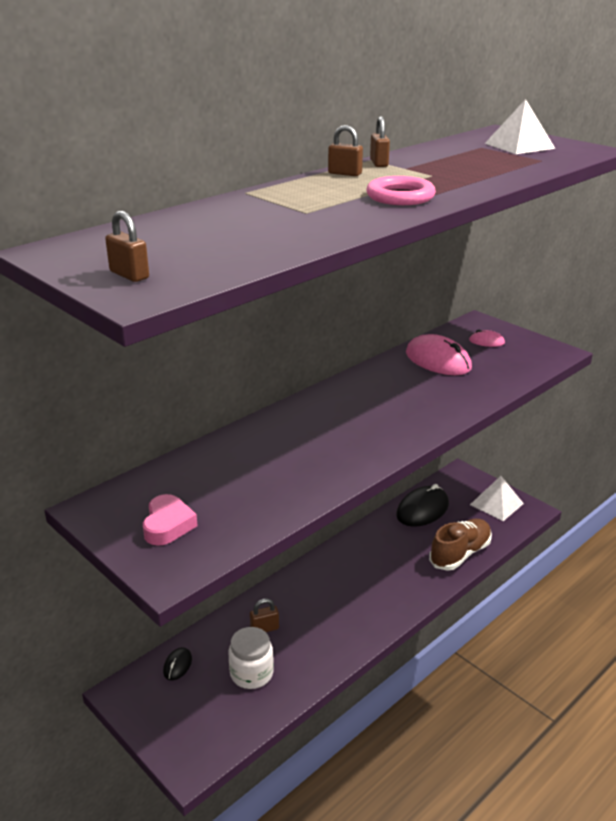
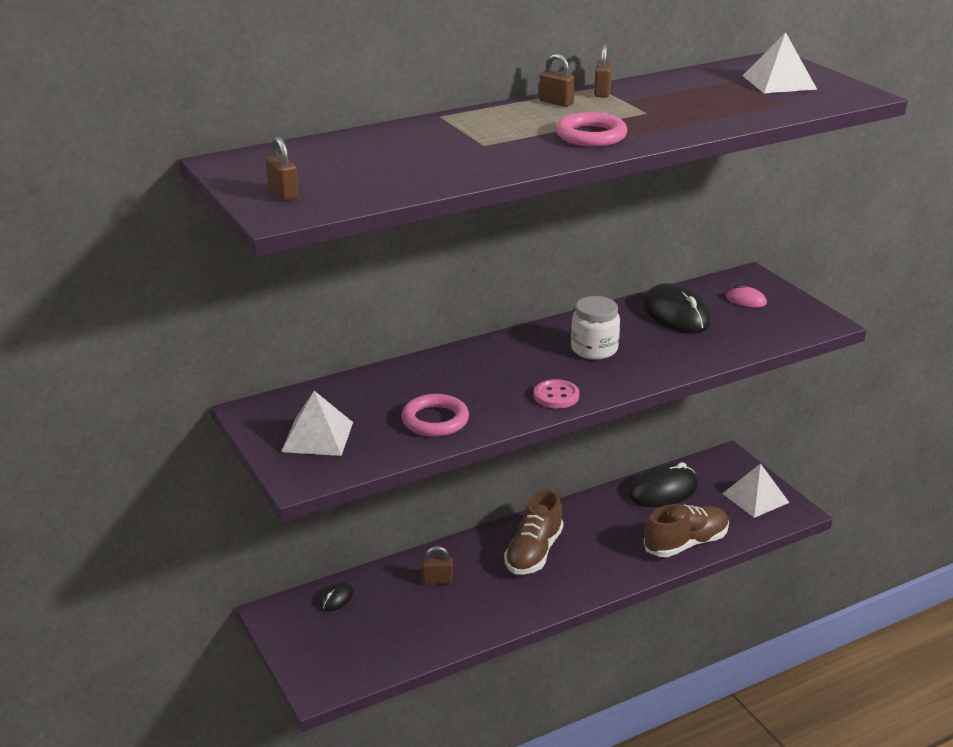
camera: 15 degrees right, 0 degrees up
(168, 525) = (317, 437): pink heart -> white pyramid
(251, 673) = (408, 619): white jar -> white jar (594, 349)
(276, 489) = (435, 420): none -> pink ring
(339, 585) = (533, 552): none -> brown shoe
(376, 448) = (556, 396): none -> pink button
(438, 360) = (676, 314): pink mouse -> black mouse

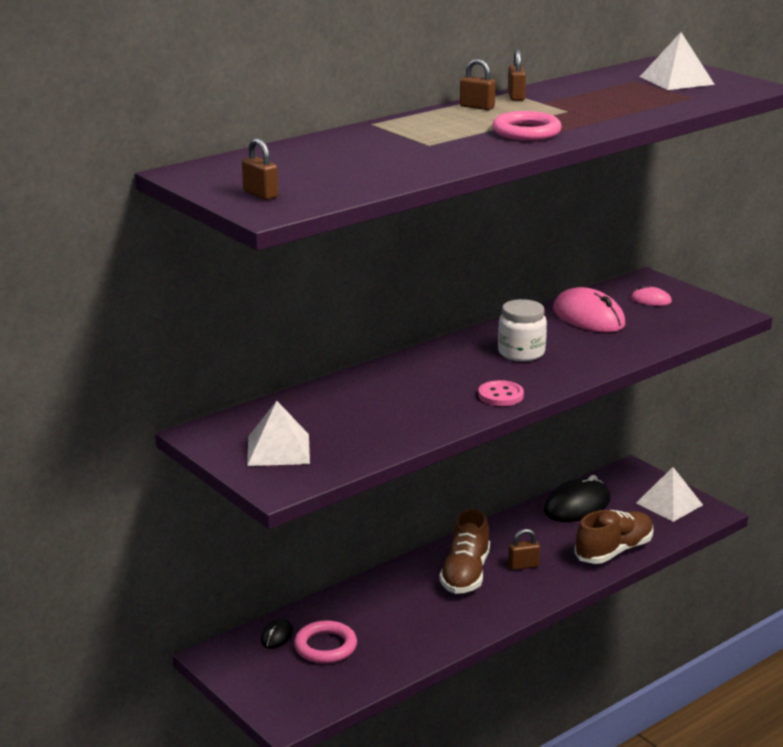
camera: 10 degrees left, 5 degrees down
(435, 420) = (390, 425): pink ring -> pink ring (325, 646)
(437, 581) = (376, 609): brown padlock -> brown padlock (523, 566)
(676, 314) = (588, 317): black mouse -> pink mouse

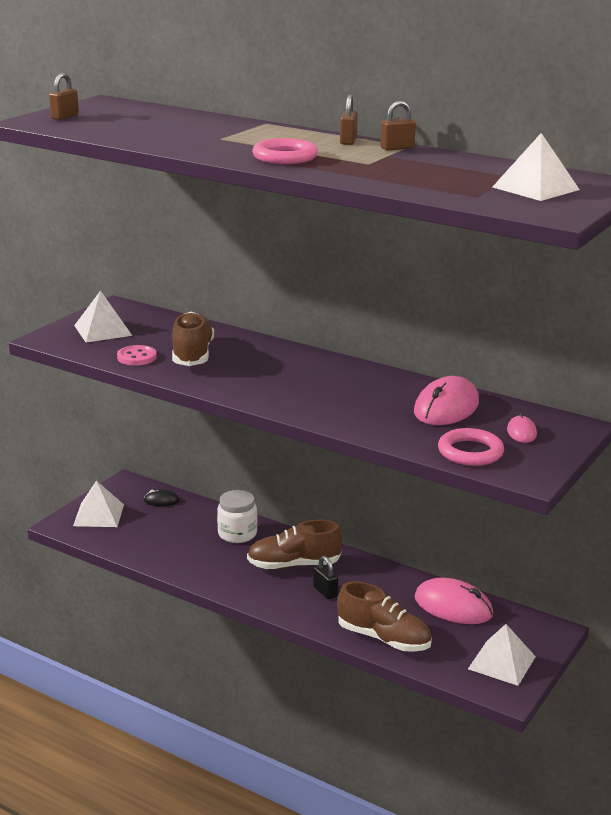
camera: 70 degrees right, 0 degrees up
(281, 688) = (98, 515): none -> white pyramid
(325, 646) = (157, 522): pink ring -> pink ring (470, 452)
(391, 408) = (192, 355): none -> brown shoe
(500, 395) = (242, 389): pink button -> pink button (137, 357)
(521, 353) = (337, 388): white jar -> white jar (237, 534)
(523, 566) = (325, 592): brown padlock -> black padlock
(577, 505) = (453, 606): black mouse -> pink mouse

